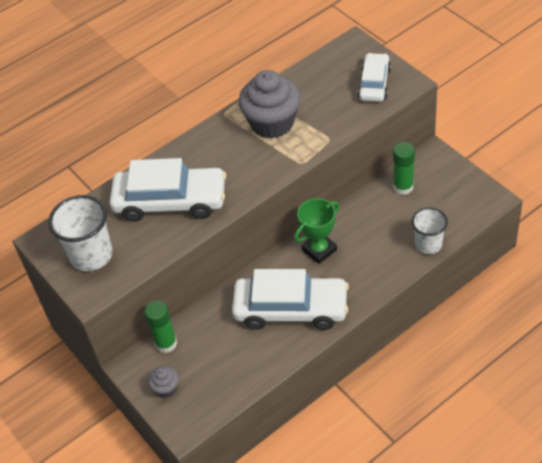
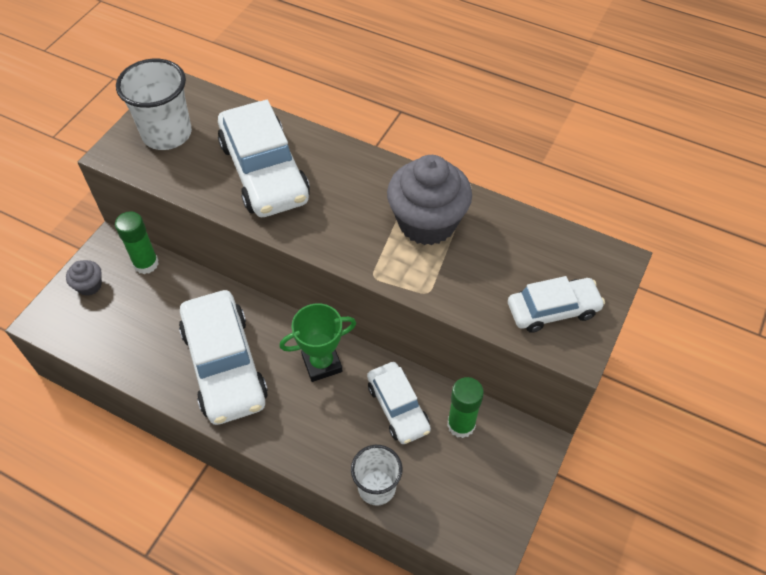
camera: 60 degrees right, 5 degrees up
(319, 250) = (322, 363): green trophy -> green trophy turned 45 degrees counterclockwise
(375, 216) = (398, 407): none -> white car

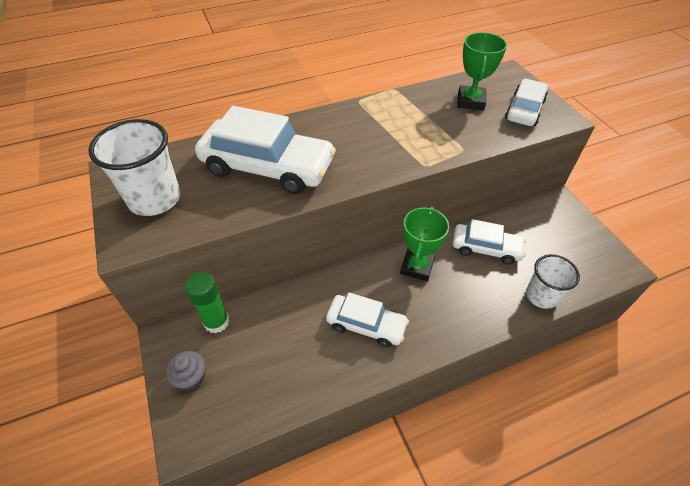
camera: 50 degrees left, 5 degrees down
(224, 365) = (366, 325): white car -> white car, size x0.59
(427, 222) = (405, 120): grey cupcake -> none
(461, 425) = (522, 227): green glue stick -> none
(517, 256) = (470, 101): none -> green trophy

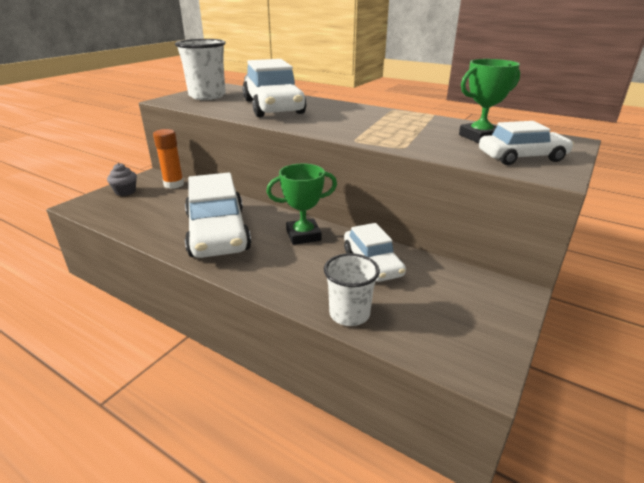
camera: 55 degrees right, 20 degrees down
(216, 322) = (174, 184): green glue stick -> orange glue stick
(366, 325) = (217, 232): white car -> white car, size x1.71

